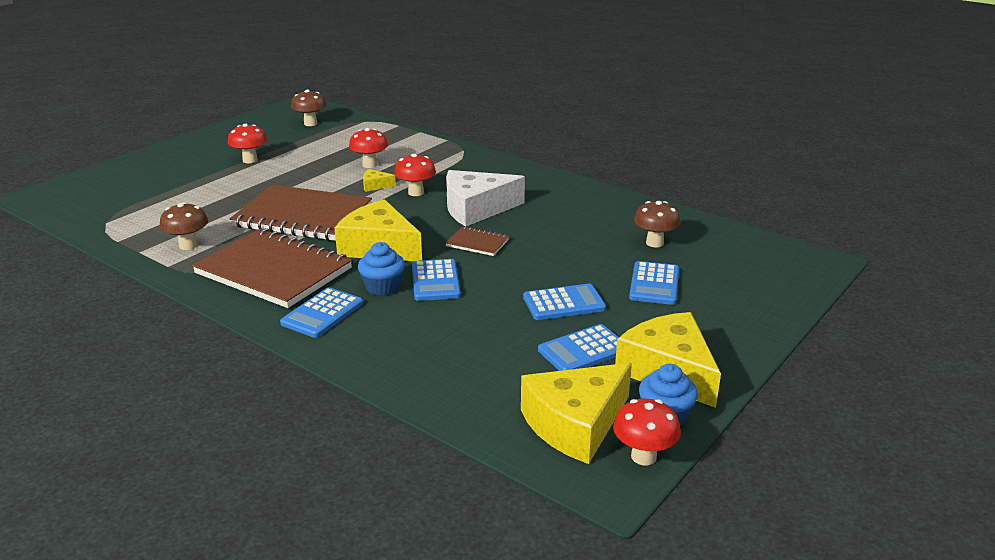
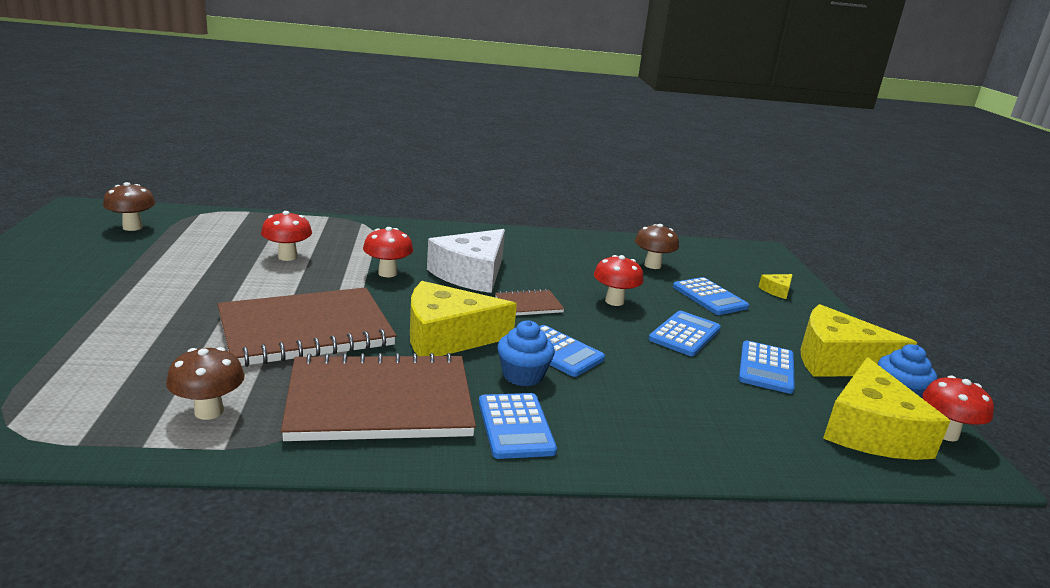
camera: 45 degrees left, 5 degrees down
(250, 160) = (117, 284): red mushroom -> red mushroom (614, 301)
(375, 185) = (332, 276): yellow cheese -> yellow cheese (777, 291)

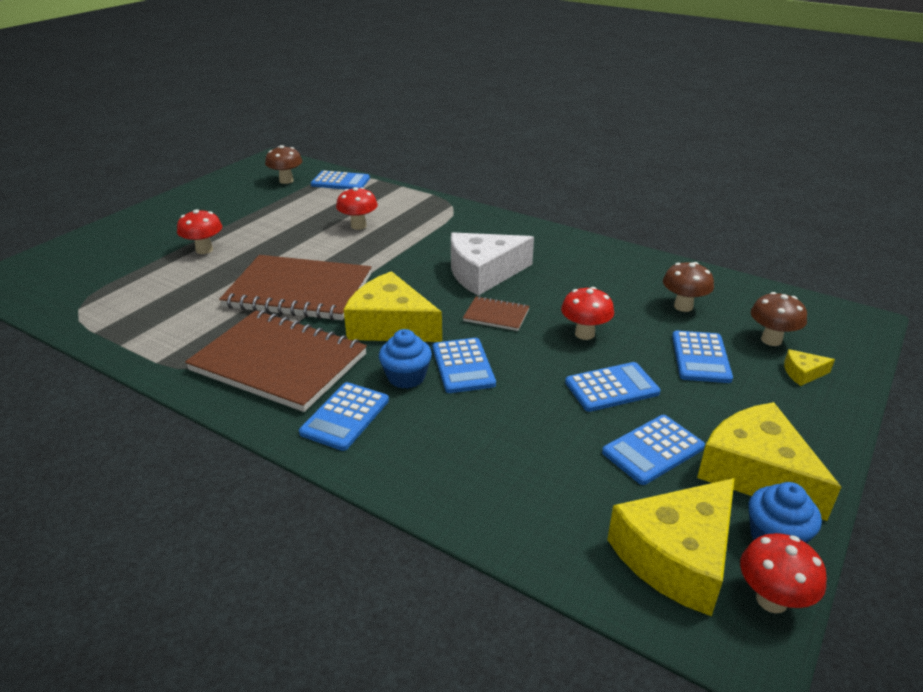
camera: 40 degrees right, 10 degrees up
(206, 219) = (340, 182): none -> blue calculator
(209, 411) = (176, 334): brown mushroom -> brown mushroom (771, 340)
(387, 273) = (415, 257): red mushroom -> red mushroom (204, 250)

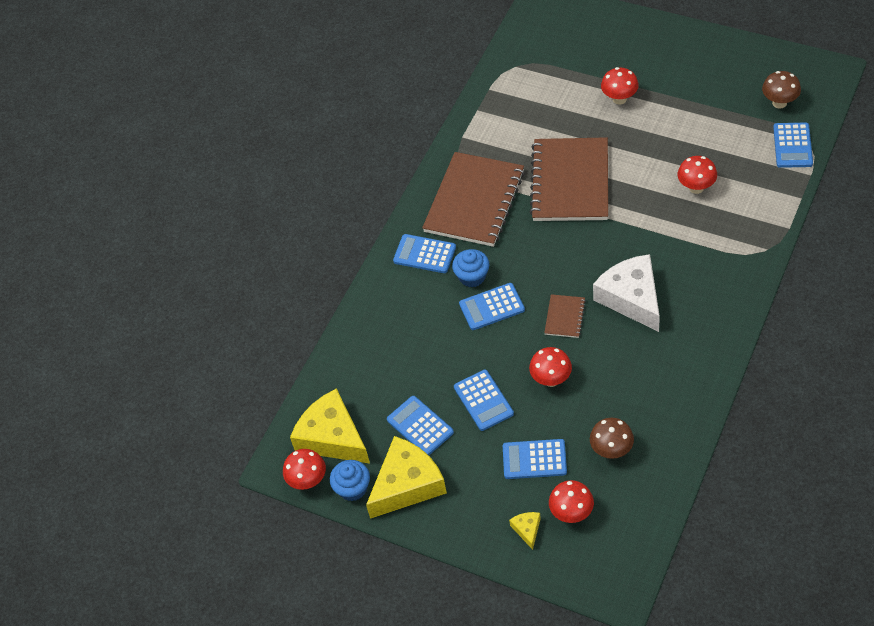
camera: 90 degrees right, 20 degrees up
(390, 325) = (535, 252): yellow cheese -> none
(771, 340) = (571, 513): brown mushroom -> red mushroom

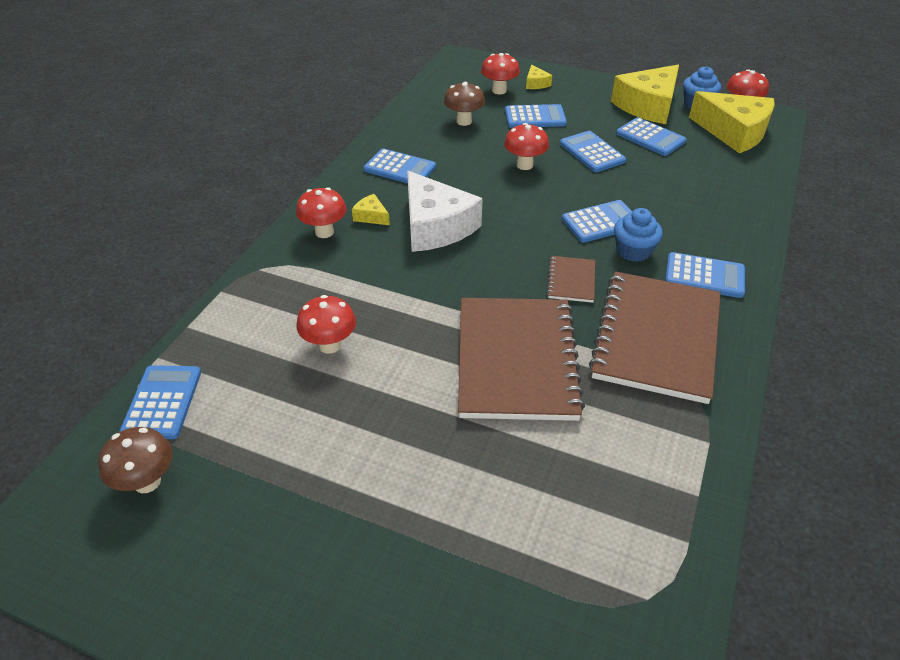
camera: 170 degrees right, 10 degrees down
(564, 317) = (514, 212): brown notebook -> brown notebook (571, 280)
(619, 99) = (432, 505): red mushroom -> red mushroom (324, 232)
(671, 371) = (400, 168): none -> blue calculator
(688, 308) = (371, 216): none -> yellow cheese

